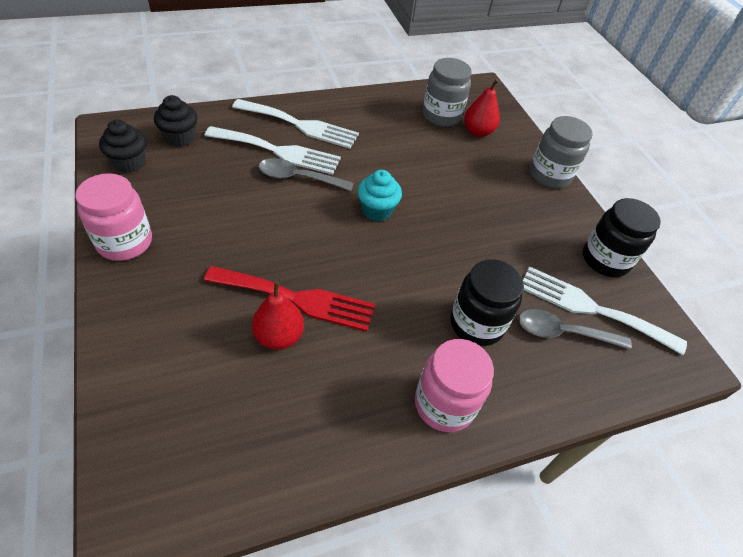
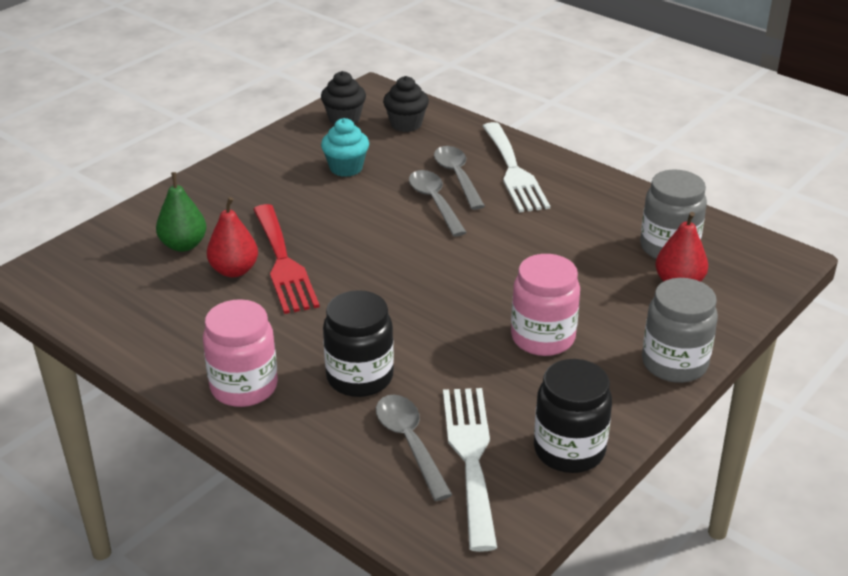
camera: 65 degrees right, 15 degrees down
(125, 242) = (256, 160): pink jar -> pink jar (542, 338)
(205, 355) = (183, 245): none -> green pear
(278, 151) = (457, 177): white fork -> grey spoon
(377, 210) = (446, 262): turquoise cupcake -> turquoise cupcake (346, 168)

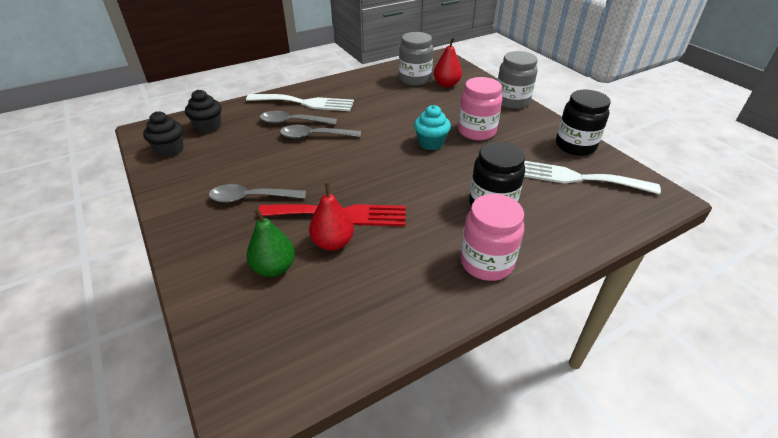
camera: 70 degrees left, 5 degrees up
(346, 168) = (238, 162): turquoise cupcake -> turquoise cupcake (431, 143)
(409, 443) = (562, 197): grey spoon -> grey spoon (251, 198)

